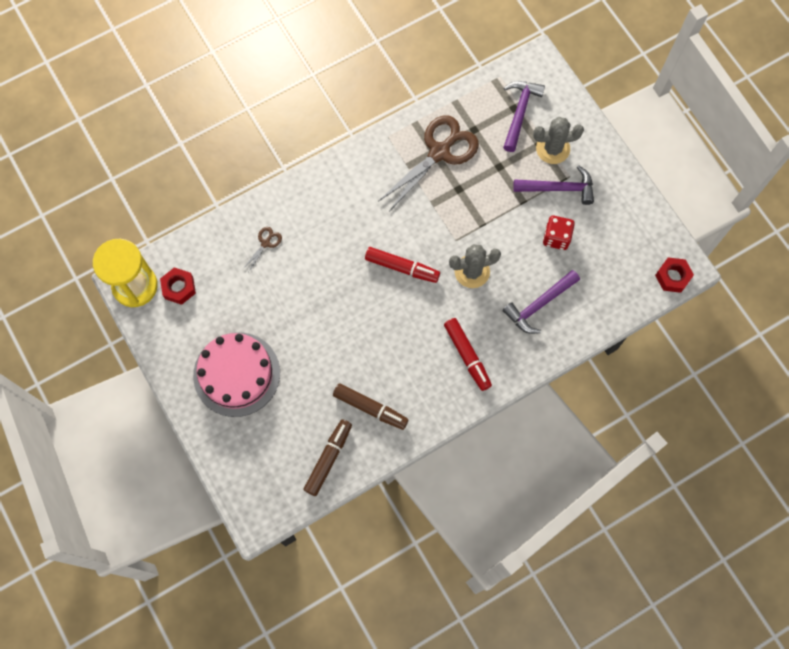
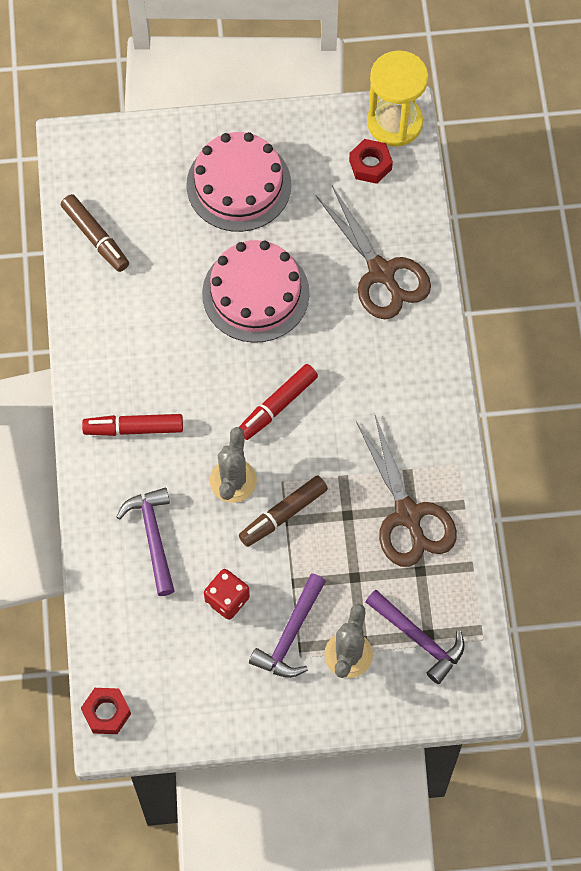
camera: 115 degrees right, 5 degrees down
(265, 243) = (381, 273): brown scissors -> brown scissors, size x2.37
(321, 321) = (255, 293): none -> pink cake
(370, 408) = (128, 301): brown marker -> brown marker (283, 514)

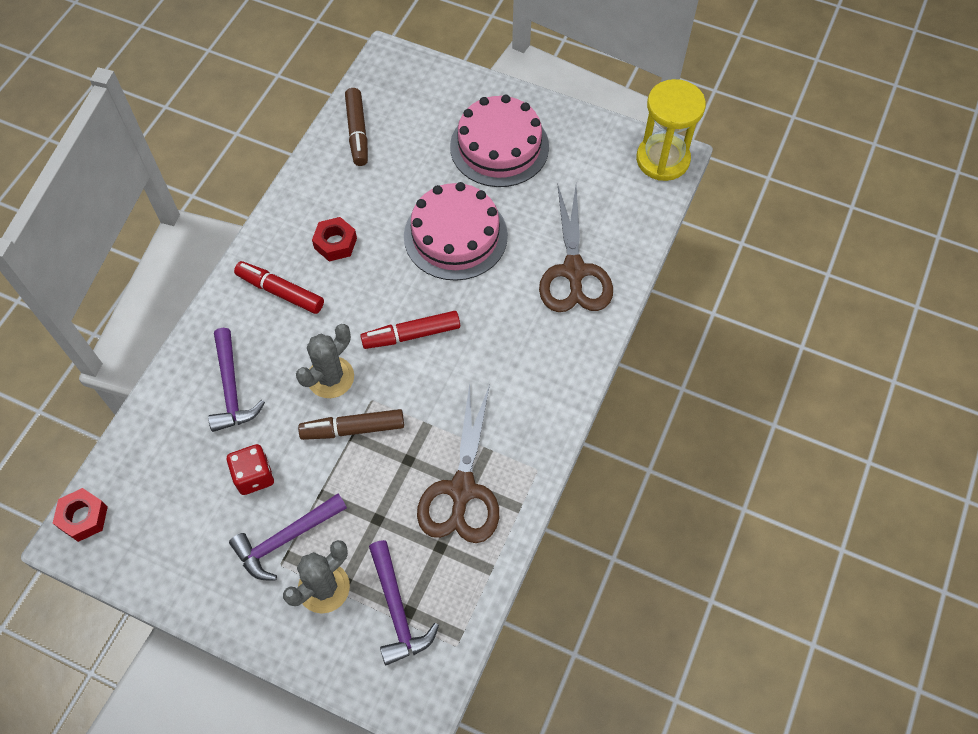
camera: 30 degrees right, 5 degrees down
(153, 537) = (231, 388): purple hammer -> purple hammer turned 150 degrees clockwise
(370, 165) = (620, 182): red nut -> red nut (335, 243)

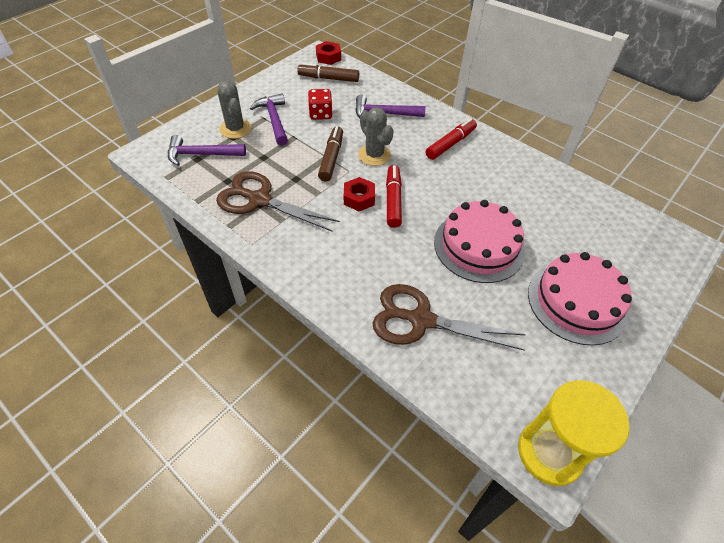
camera: 105 degrees right, 10 degrees down
(335, 243) = (486, 176): red nut -> red nut (359, 198)
(357, 132) = (598, 208): brown marker -> brown marker (328, 78)

